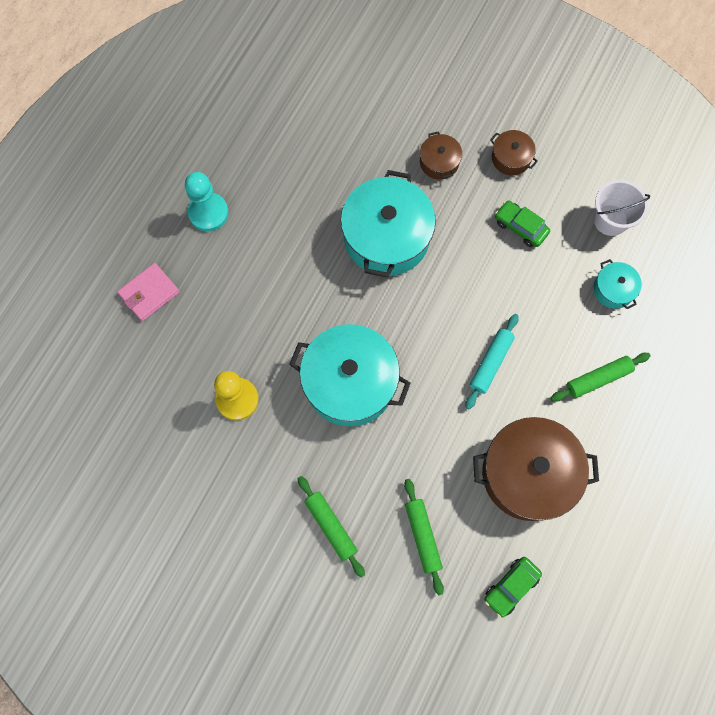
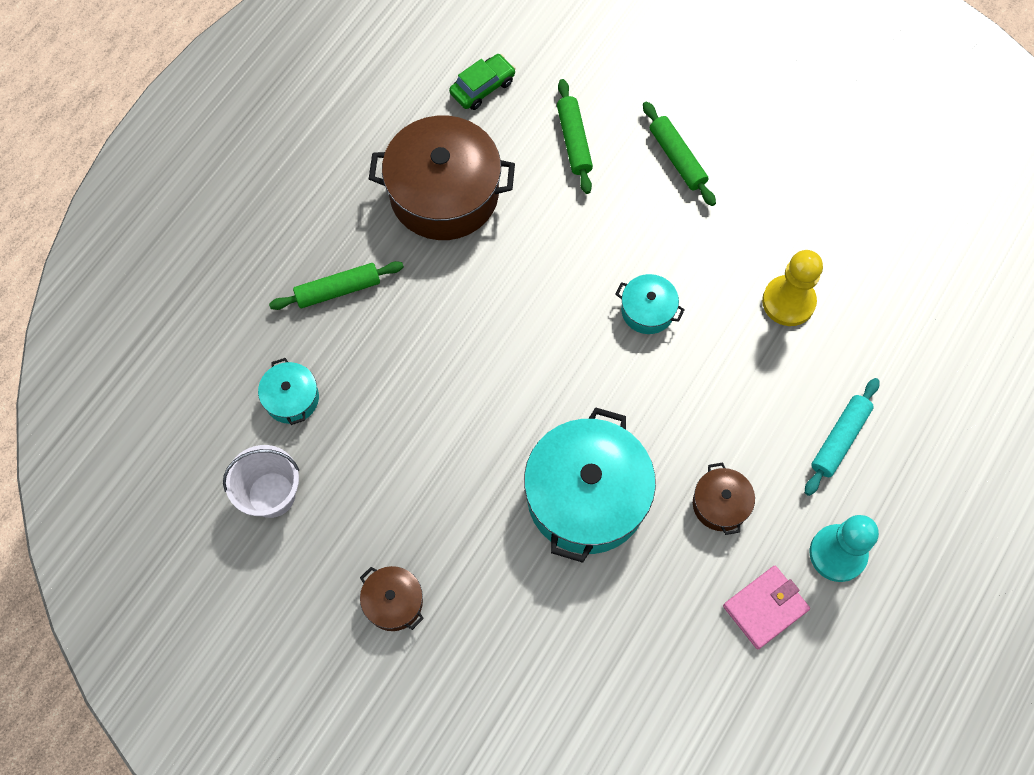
camera: 175 degrees left, 5 degrees down
(149, 293) = (911, 444): pink wallet -> pink wallet (765, 608)
(350, 382) = (647, 310): turquoise pot -> turquoise pot, size x0.47
(439, 162) = (500, 605): brown pot -> brown pot (720, 504)
(491, 363) = (468, 319): turquoise rolling pin -> turquoise rolling pin (839, 439)
(520, 227) = (398, 495): green car -> none

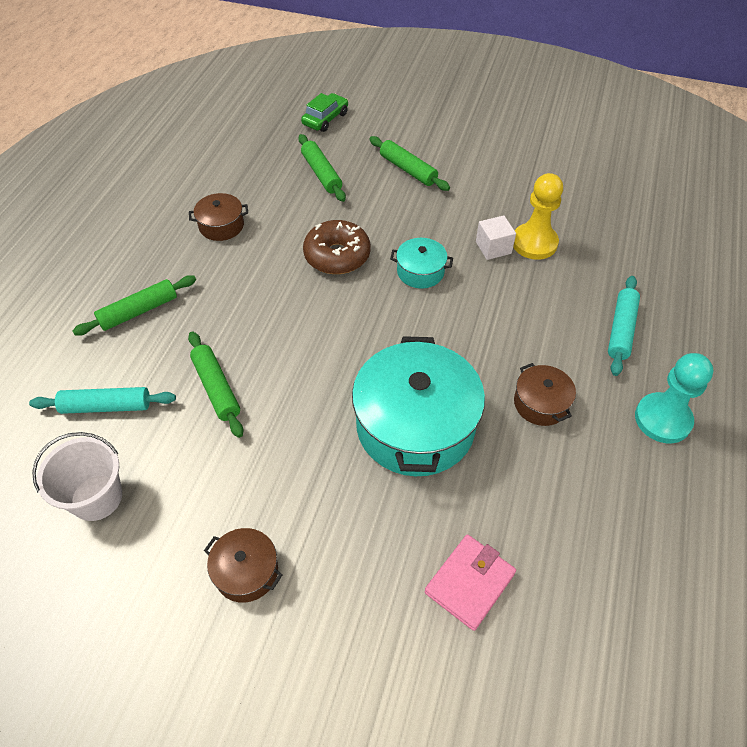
camera: 15 degrees left, 15 degrees down
(291, 398) = (106, 406): turquoise pot -> turquoise rolling pin
(401, 404) = (216, 388): none -> green rolling pin
(444, 193) = (221, 226): brown pot -> brown pot, size x0.47
(482, 87) = (237, 154): green car -> green car (325, 119)
(562, 266) = (337, 255): none -> brown donut
(739, 297) = (493, 247): none -> white cube
(765, 608) = (619, 482): pink wallet -> pink wallet (470, 583)

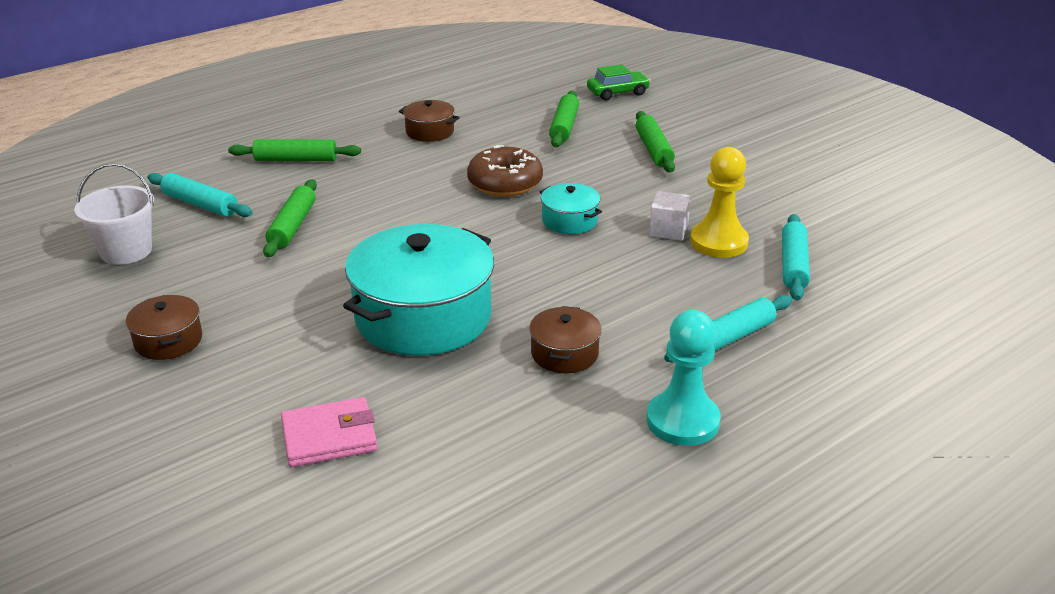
camera: 35 degrees right, 20 degrees down
(596, 241) = (793, 265): none -> turquoise rolling pin

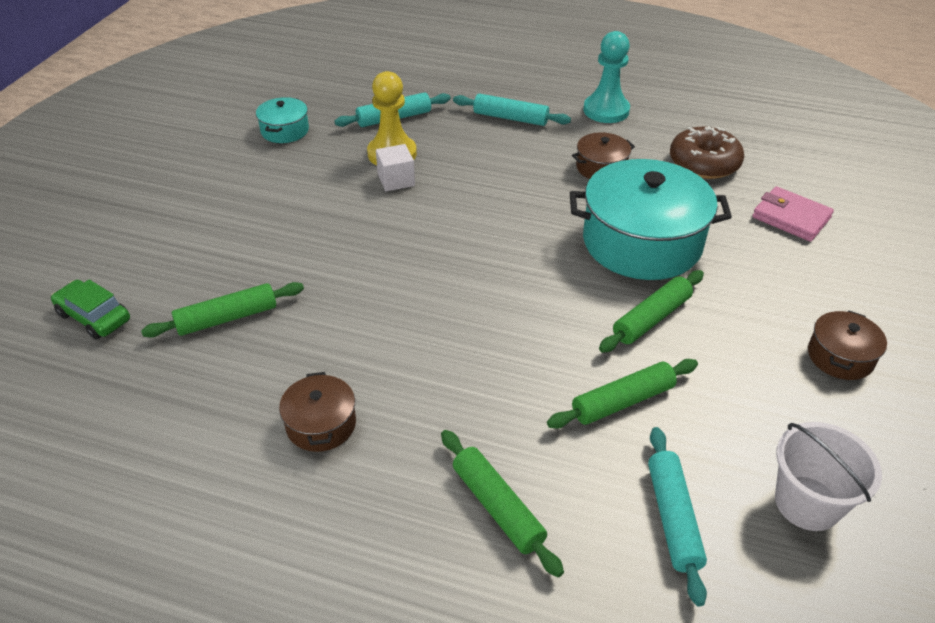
camera: 125 degrees left, 10 degrees up
(505, 183) = (397, 300): brown donut -> brown donut (704, 163)
(569, 220) = (430, 232): turquoise pot -> turquoise pot (285, 131)
(653, 149) = (243, 237): green rolling pin -> green rolling pin (651, 319)

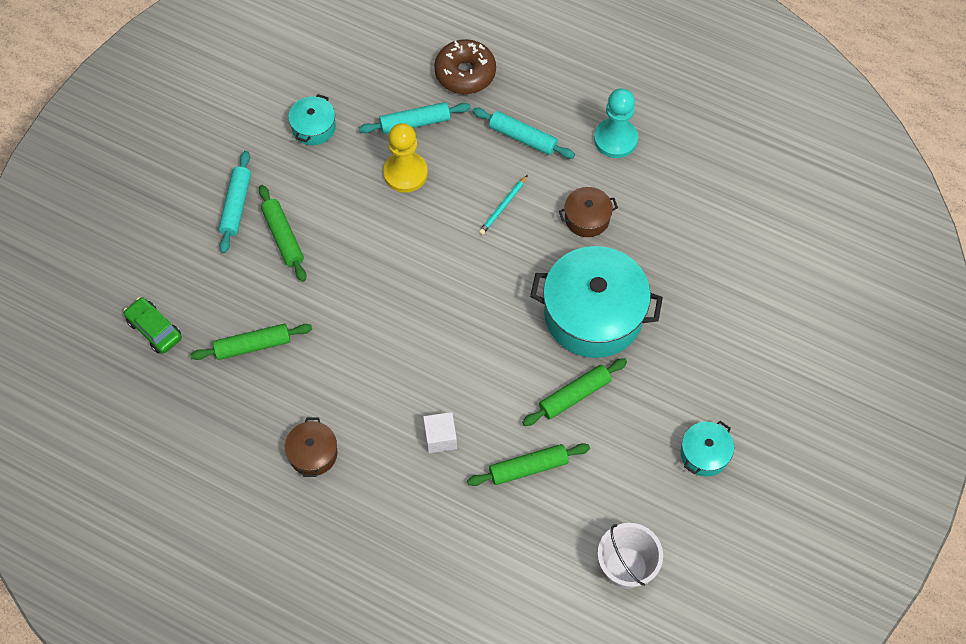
camera: 10 degrees right, 20 degrees up
(396, 180) = (403, 209): white cube -> white cube (440, 438)
(498, 507) = (420, 537): green rolling pin -> green rolling pin (283, 237)
(506, 168) = (503, 207): none -> turquoise pencil
(673, 518) = (533, 563): turquoise rolling pin -> turquoise rolling pin (236, 206)
(704, 163) = (681, 226): brown donut -> brown donut (465, 73)
(791, 217) = (730, 304): pink wallet -> none
(840, 357) = (704, 454): brown pot -> turquoise pot

